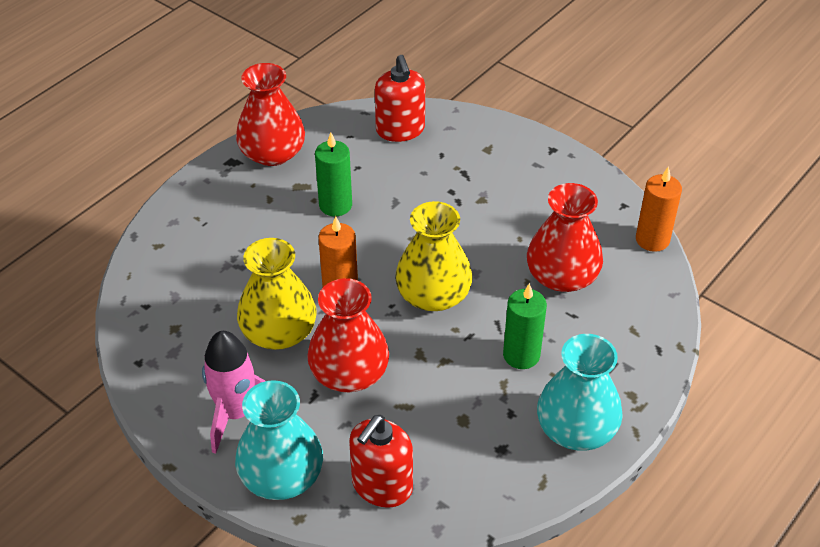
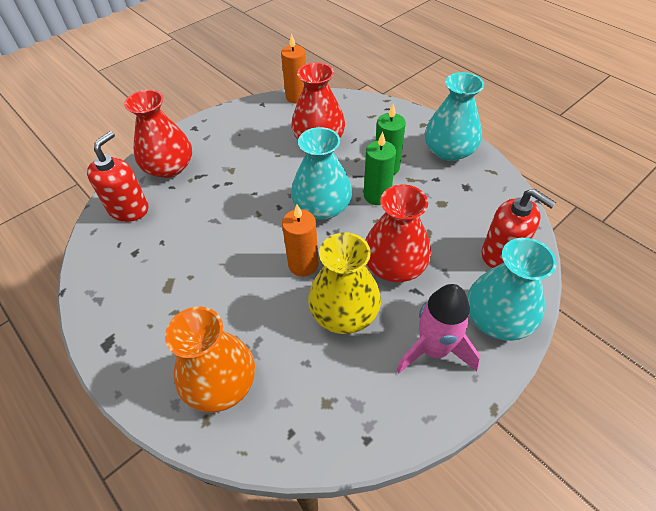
camera: 80 degrees left, 5 degrees up
(194, 248) = (220, 382): none -> orange vase
(272, 153) = (112, 306): red vase -> red vase (169, 167)
(335, 205) = (203, 261): green candle -> green candle (377, 196)
(400, 130) = (129, 209): red soap dispenser -> red soap dispenser turned 60 degrees counterclockwise
(433, 295) = (322, 207): yellow vase -> turquoise vase

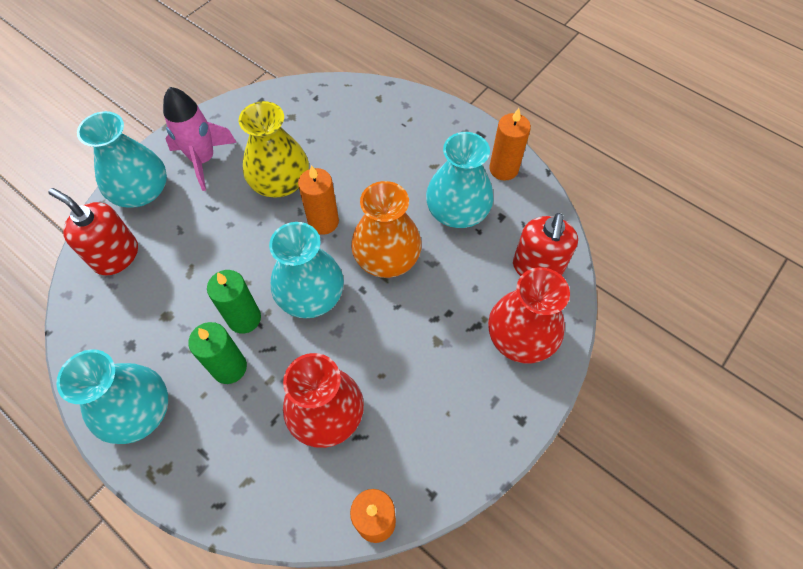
camera: 170 degrees right, 10 degrees up
(104, 299) = (503, 169): none -> orange candle
(172, 262) = (457, 210): none -> turquoise vase
(220, 382) = (375, 120): orange vase -> orange vase (387, 256)
(394, 265) = (230, 231): red vase -> none

